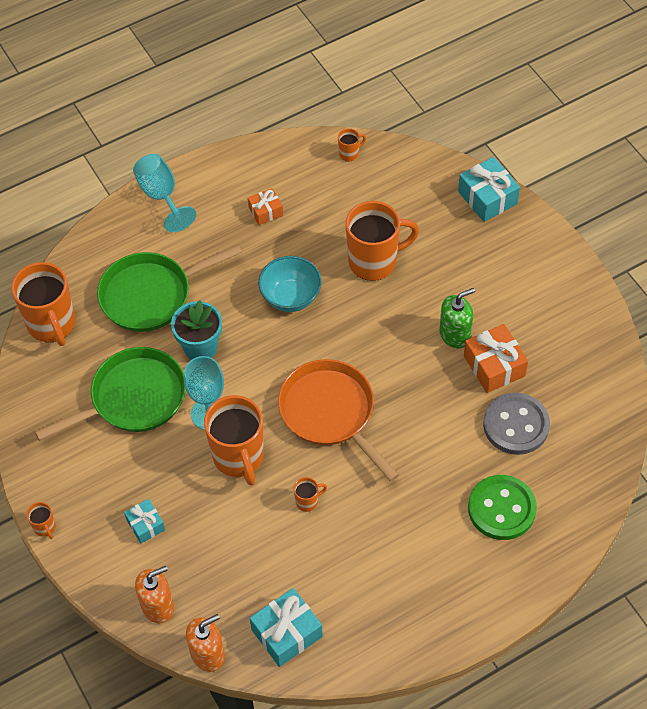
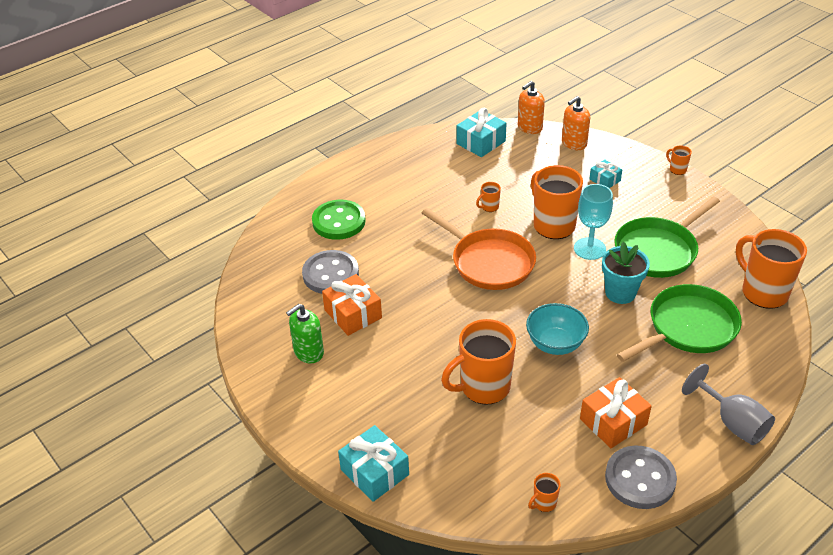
camera: 170 degrees right, 15 degrees down
(161, 196) = (732, 422): turquoise goblet -> grey goblet
(263, 161) = (640, 479): none -> grey button
(265, 211) = (613, 422): orange gift -> orange gift, size x1.67
(455, 334) = (392, 333): green soap dispenser -> green soap dispenser (308, 352)

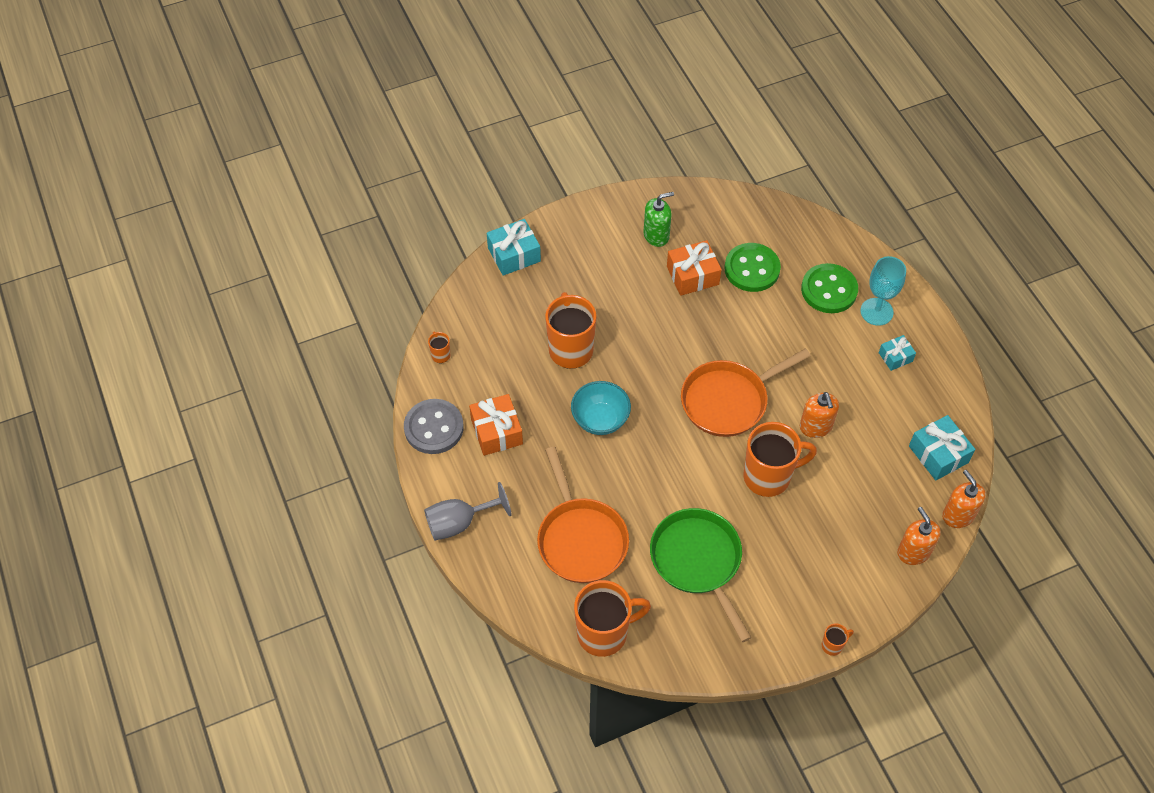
camera: 105 degrees right, 15 degrees up
(308, 352) = (656, 235): green soap dispenser -> green soap dispenser turned 90 degrees clockwise
(330, 274) = (752, 269): grey button -> green button
(489, 207) = (815, 427): orange mug -> orange soap dispenser
(589, 249) = (721, 497): turquoise goblet -> turquoise goblet (876, 312)
(605, 180) = (833, 558): turquoise gift -> turquoise gift (895, 357)
(620, 293) = (647, 499): turquoise flower pot -> none
(688, 328) = (580, 539): green pan -> orange pan

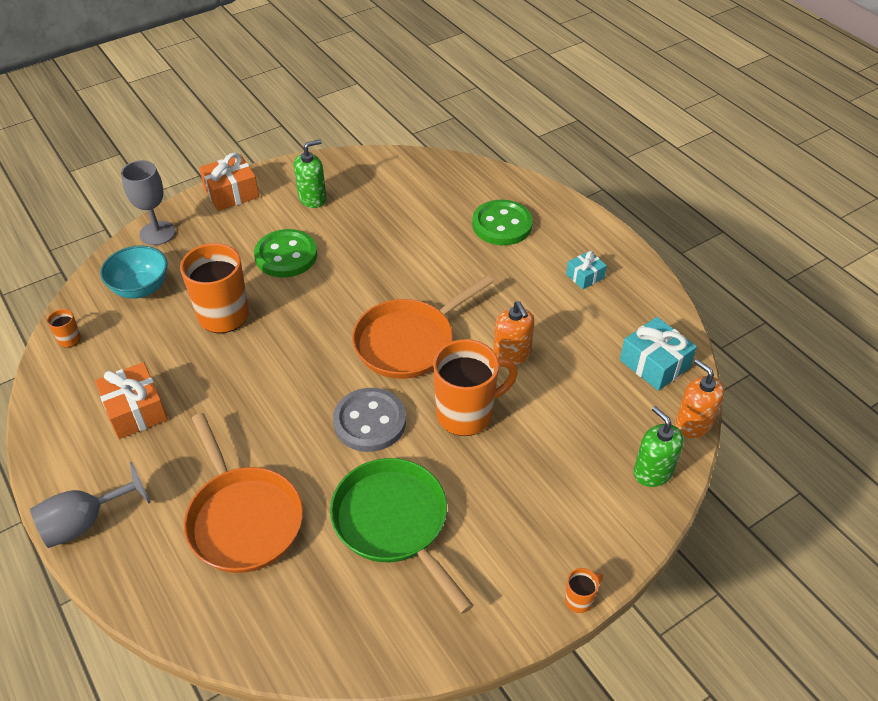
camera: 10 degrees left, 10 degrees down
(434, 428) = (57, 417): grey button -> grey button (369, 422)
(514, 255) = (157, 233): turquoise gift -> grey goblet
(600, 419) = (261, 381): turquoise bowl -> turquoise bowl (141, 288)
(604, 633) = (279, 633): orange mug -> none
(692, 275) = (355, 229): orange gift -> orange gift (231, 193)
(752, 269) = (417, 216): green button -> green button (286, 255)
(876, 312) = (556, 238): turquoise goblet -> none
(913, 552) = (652, 472): orange soap dispenser -> green soap dispenser

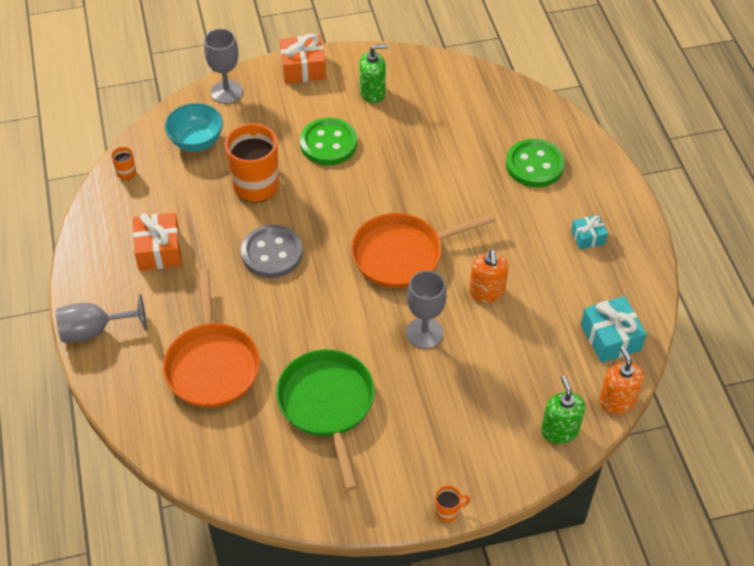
camera: 20 degrees right, 5 degrees up
(369, 422) = (341, 315): grey button -> grey button (272, 253)
(466, 414) = (424, 333): orange mug -> grey goblet

